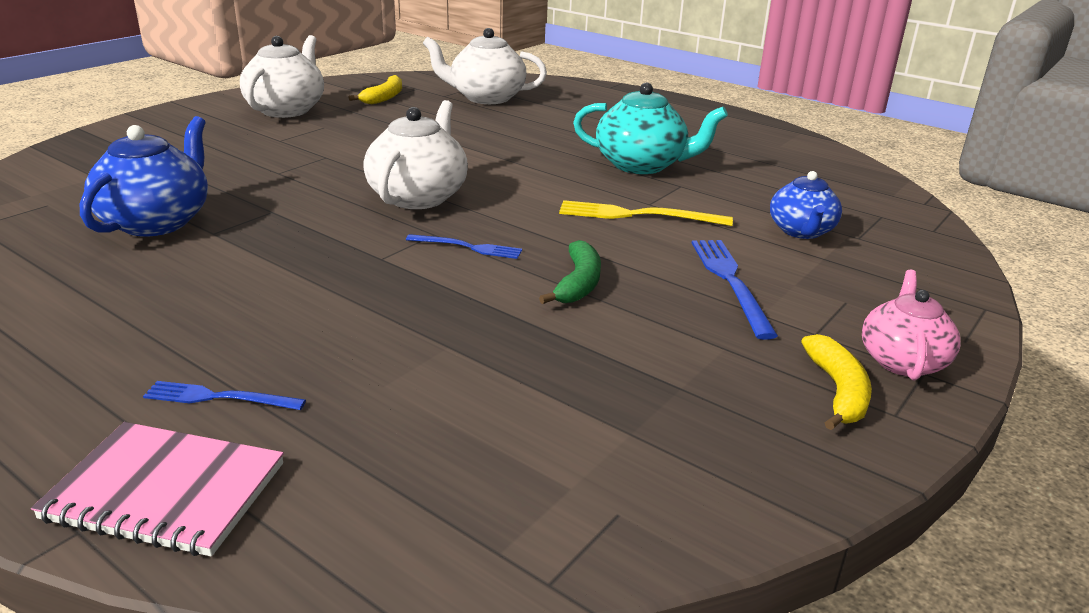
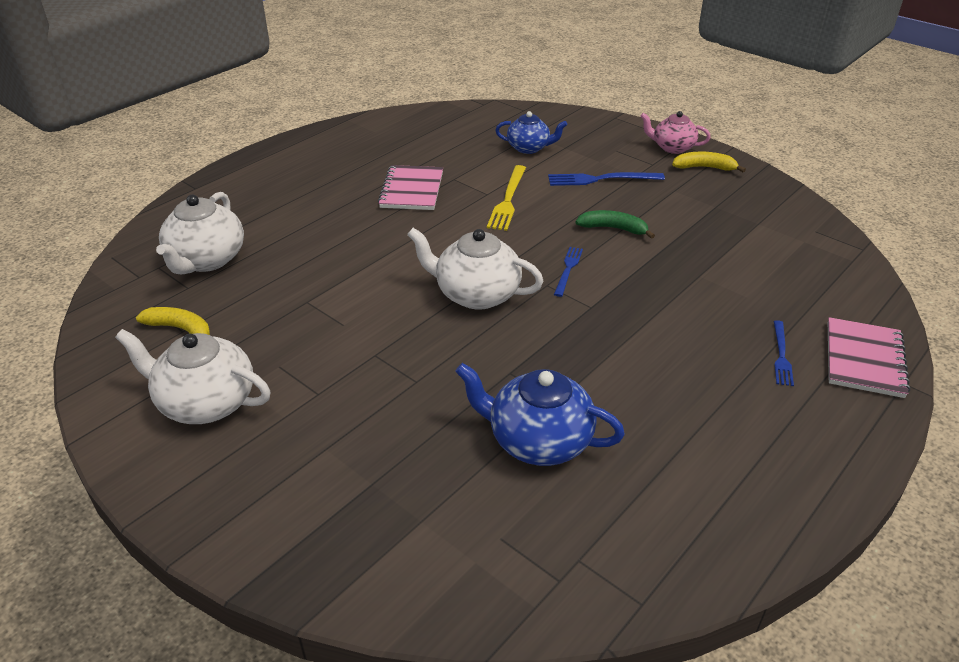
camera: 85 degrees left, 10 degrees up
(641, 165) = (412, 190): turquoise teapot -> pink notebook

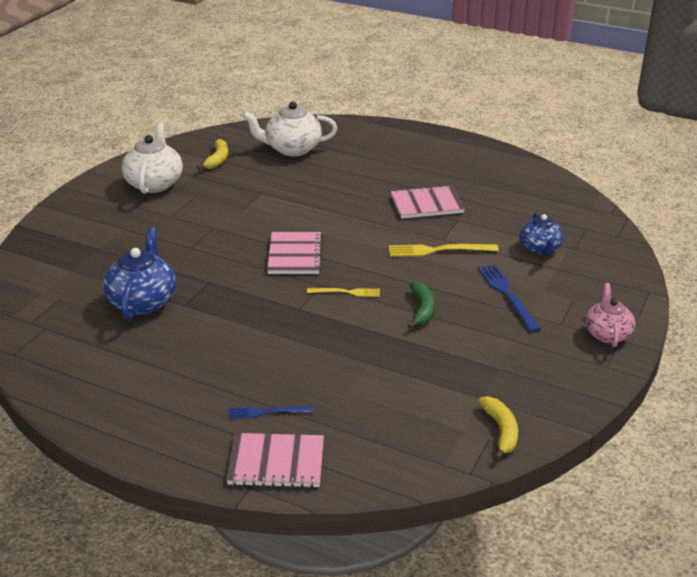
camera: 75 degrees right, 5 degrees down
(476, 294) = (295, 255): white teapot -> pink notebook
(568, 269) = (346, 292): blue fork -> yellow fork
(704, 167) = (577, 358): yellow banana -> yellow banana (501, 431)

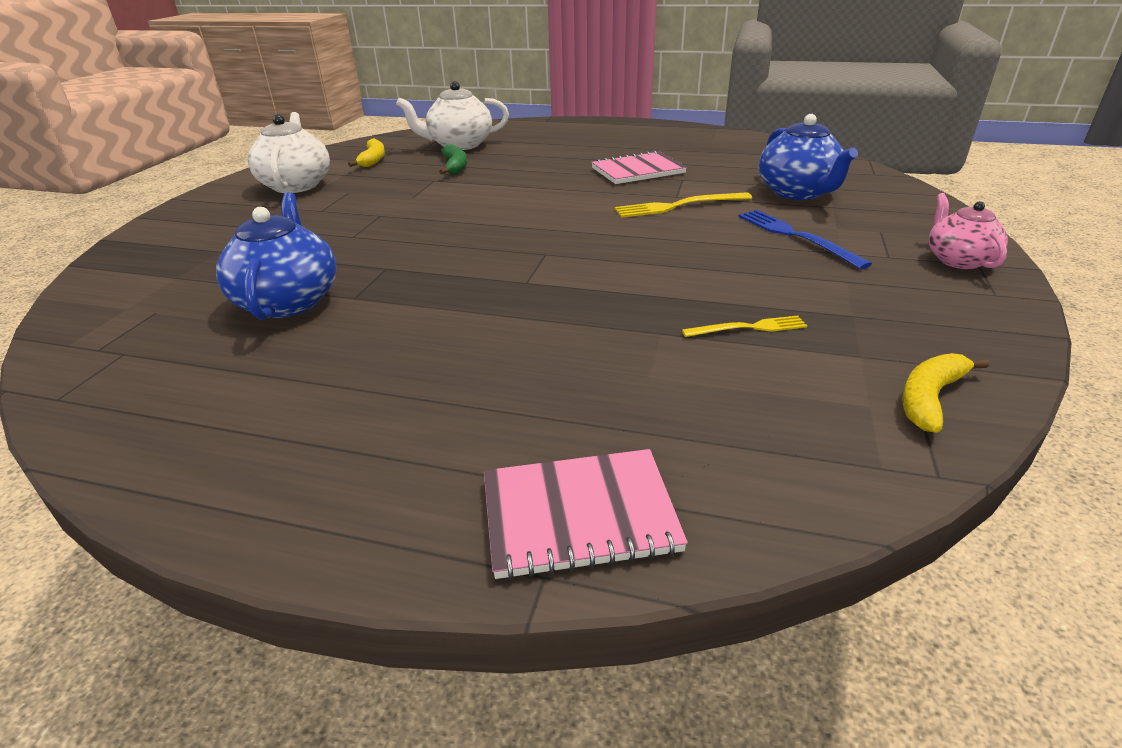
camera: 10 degrees left, 0 degrees up
(267, 412) = (529, 426): blue fork -> none
(295, 255) = (497, 229): pink notebook -> none
(346, 292) = (584, 257): yellow fork -> yellow fork (748, 328)
(422, 309) = (697, 263): green banana -> green banana (455, 166)
(501, 431) = (930, 398): yellow banana -> yellow banana turned 120 degrees counterclockwise
(540, 249) = (798, 192): blue teapot -> blue teapot, size x1.54

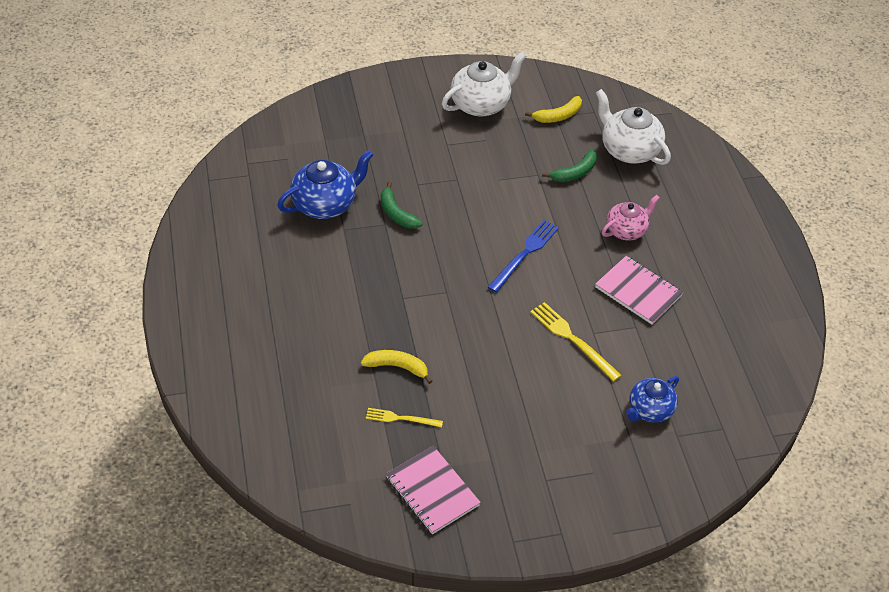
camera: 60 degrees right, 15 degrees up
(379, 257) = (396, 213): none -> green banana
(579, 515) = (220, 391): pink notebook -> pink notebook (432, 491)
(748, 328) = (401, 418): yellow fork -> yellow fork turned 135 degrees clockwise
(796, 236) = (552, 421): blue fork -> blue fork (524, 254)
(798, 192) = (650, 410): blue teapot -> blue teapot, size x0.65
(930, 398) = (365, 507): yellow banana -> yellow banana (397, 367)
(958, 260) = (561, 521): pink teapot -> pink teapot (626, 230)

